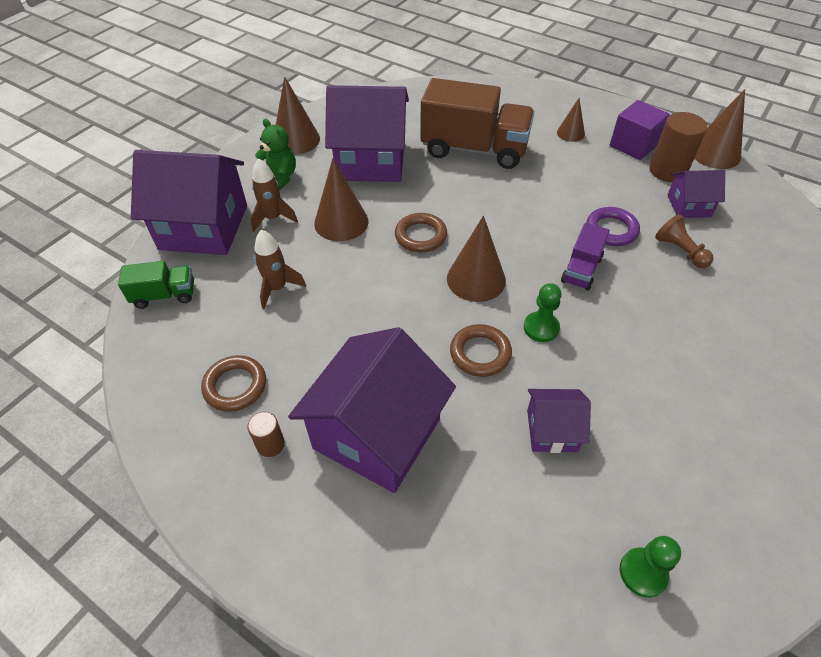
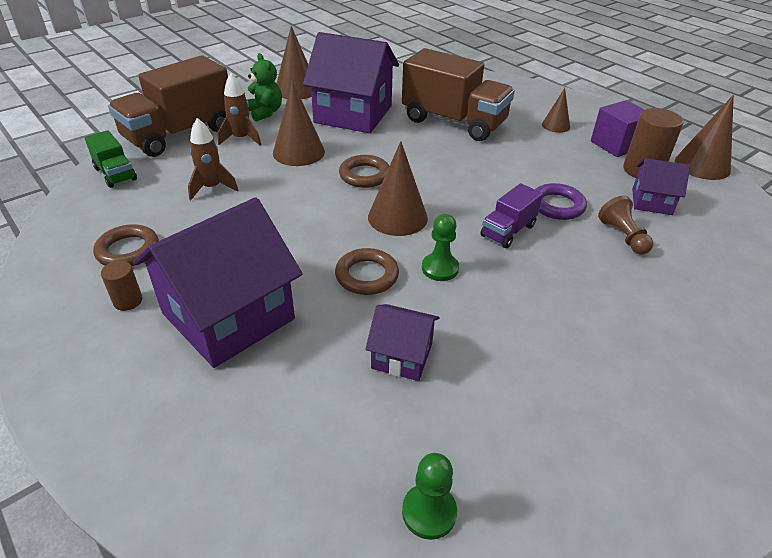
camera: 15 degrees right, 10 degrees down
(165, 295) = (115, 174): green truck -> green truck turned 45 degrees clockwise
(204, 227) = (179, 134): purple house -> brown truck

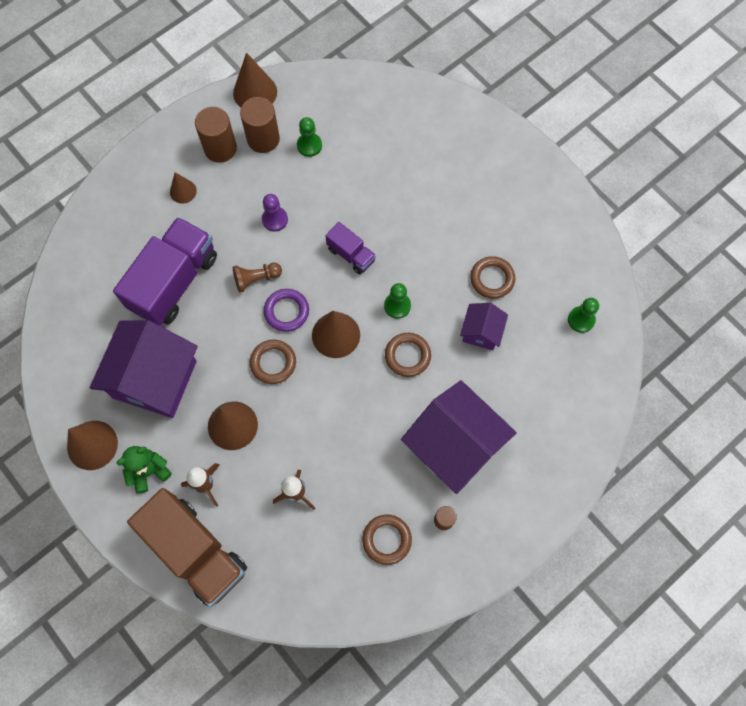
camera: 90 degrees left, 30 degrees up
(115, 174) = (273, 591): green truck -> none
(454, 122) = (174, 282): brown truck -> purple truck
(496, 375) = (492, 279): none -> brown ring
(540, 177) = (275, 219): none -> purple pawn
(557, 205) = (316, 214): purple ring -> purple ring (286, 311)
(616, 145) = (220, 148): purple cube -> brown cylinder
(623, 236) = (355, 177): brown pawn -> brown pawn (256, 279)
(651, 201) = (309, 145): purple house -> green pawn

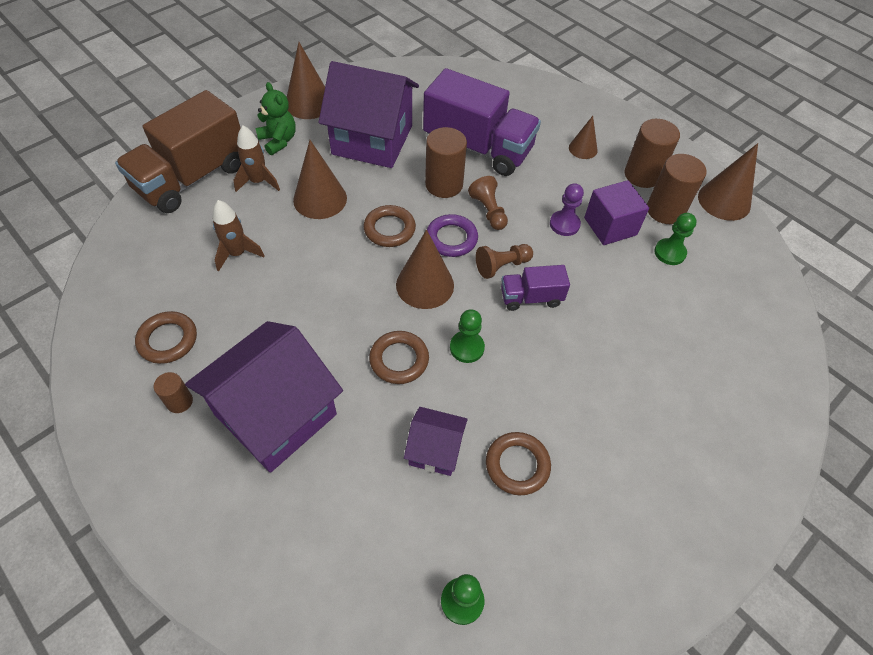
camera: 85 degrees right, 15 degrees down
(221, 315) = (444, 184): none -> brown cylinder
(279, 184) = (610, 226): none -> purple cube
(318, 273) = (502, 266): none -> brown pawn
(351, 254) = (531, 297): purple truck -> purple truck turned 45 degrees clockwise

